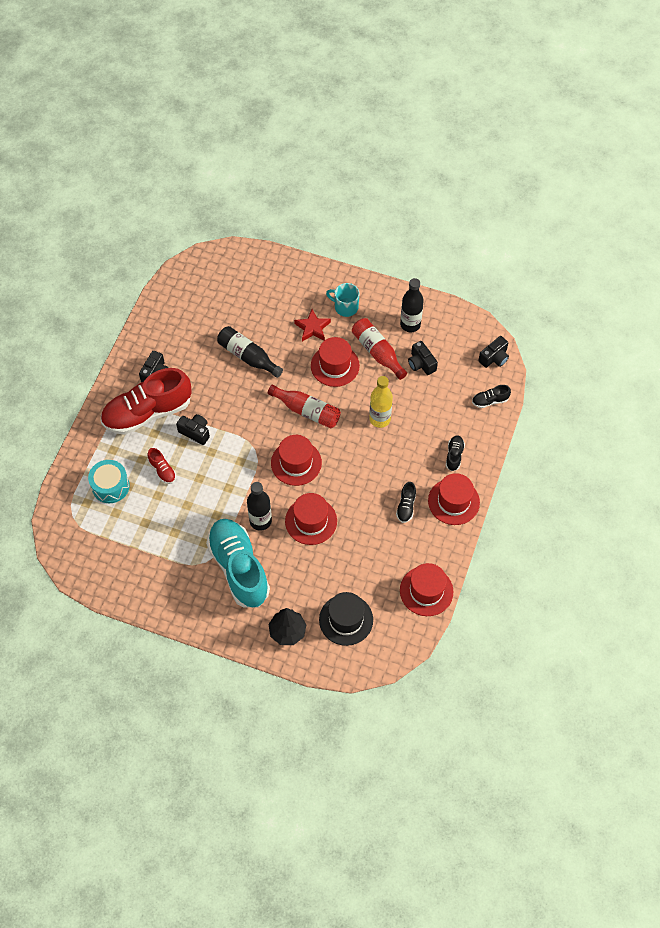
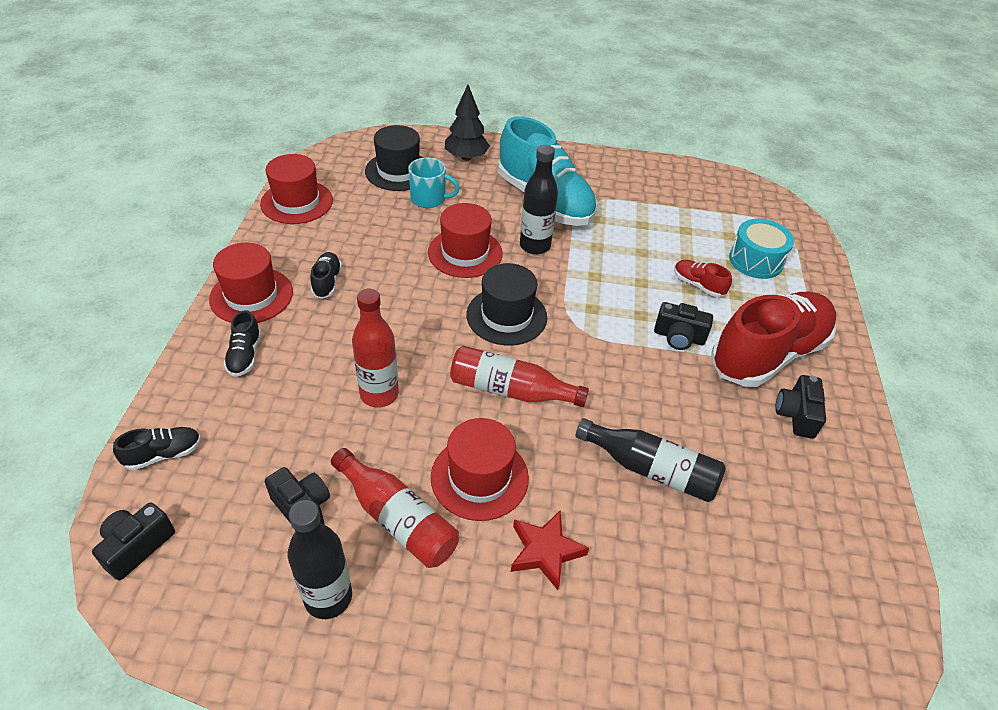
camera: 165 degrees right, 15 degrees down
(296, 463) = (506, 316): red hat -> black hat
(345, 307) = (485, 618): turquoise mug -> turquoise mug (429, 199)
(380, 419) = (379, 394): yellow bottle -> red bottle

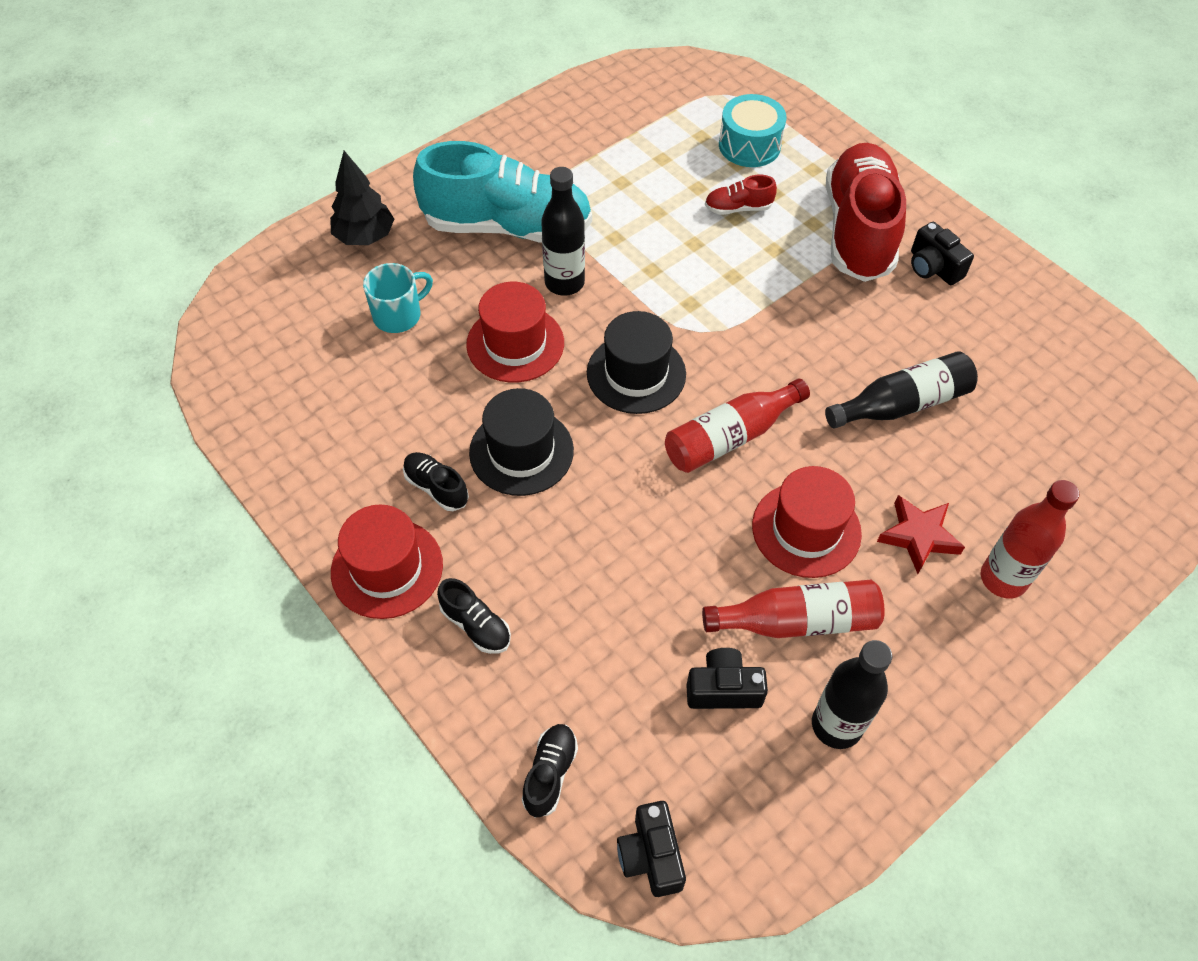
camera: 45 degrees left, 10 degrees up
(297, 202) = (269, 434): red hat -> none
(379, 394) = (640, 542): red bottle -> red bottle (1003, 579)
(398, 171) = (320, 309): black hat -> black hat (521, 451)
(679, 337) = (784, 271): black camera -> none

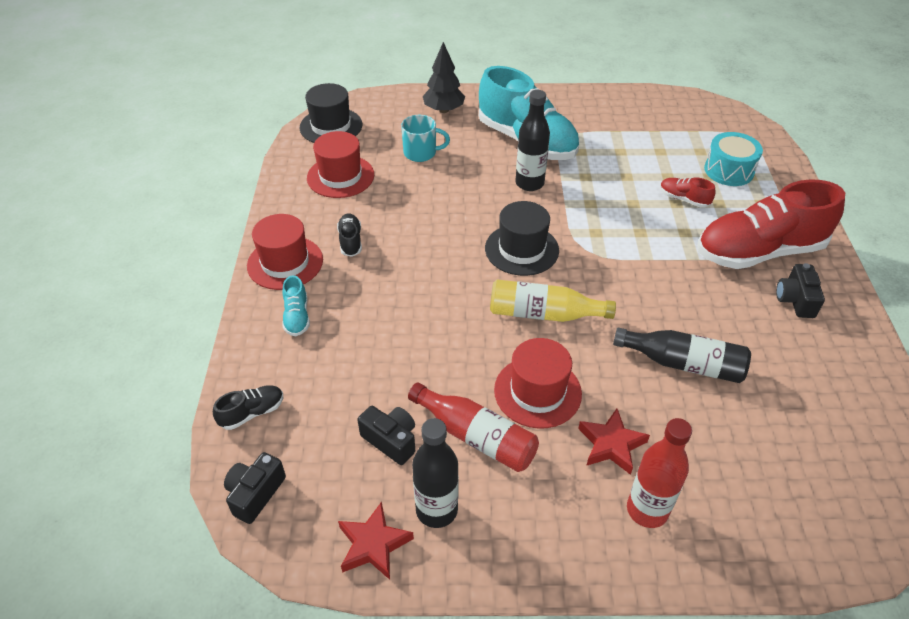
camera: 40 degrees right, 10 degrees down
(476, 625) = (297, 317): black shoe -> turquoise shoe
(515, 344) = (468, 198): red hat -> red hat (340, 176)
(521, 451) = (413, 250): black hat -> black hat (331, 126)
(730, 437) = (543, 314): red bottle -> yellow bottle
(816, 807) = (373, 544): none -> red star
(858, 230) = (759, 251): red shoe -> red shoe turned 150 degrees counterclockwise

